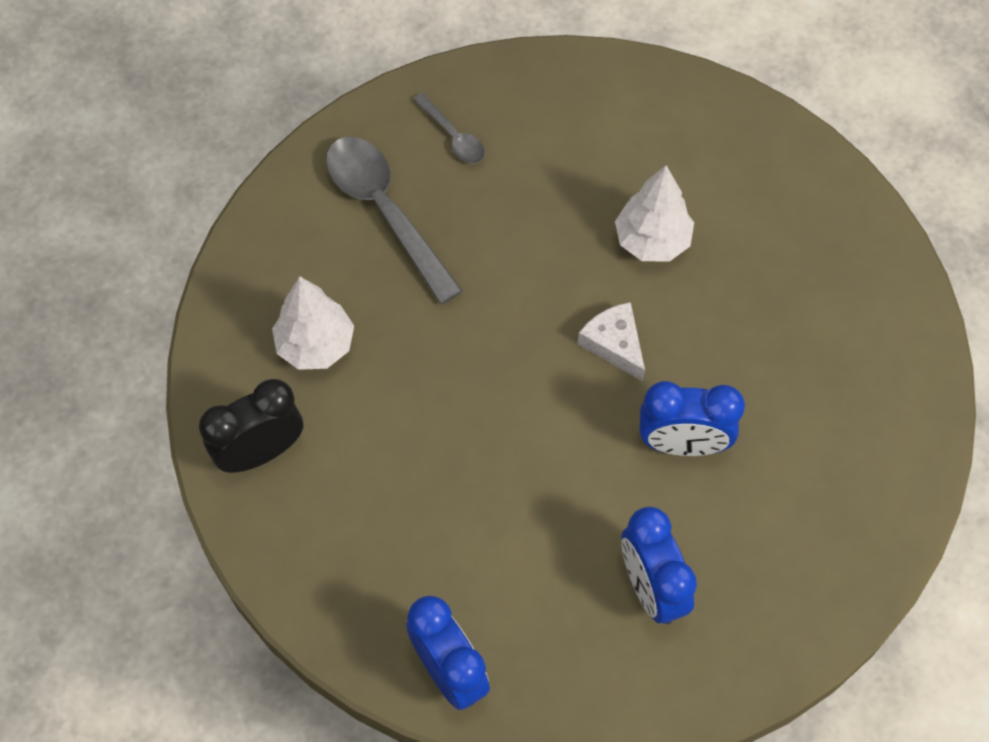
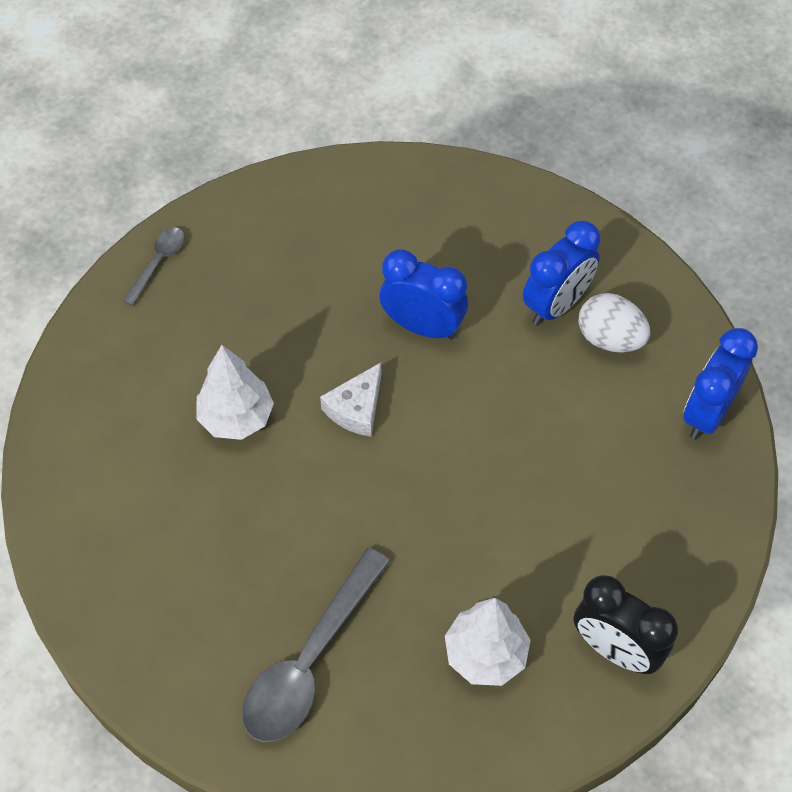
camera: 115 degrees left, 5 degrees down
(453, 136) = (192, 637): grey spoon -> grey spoon (158, 263)
(584, 621) = (610, 339): none -> white egg
(683, 443) = (422, 326): blue clock -> blue clock turned 45 degrees counterclockwise

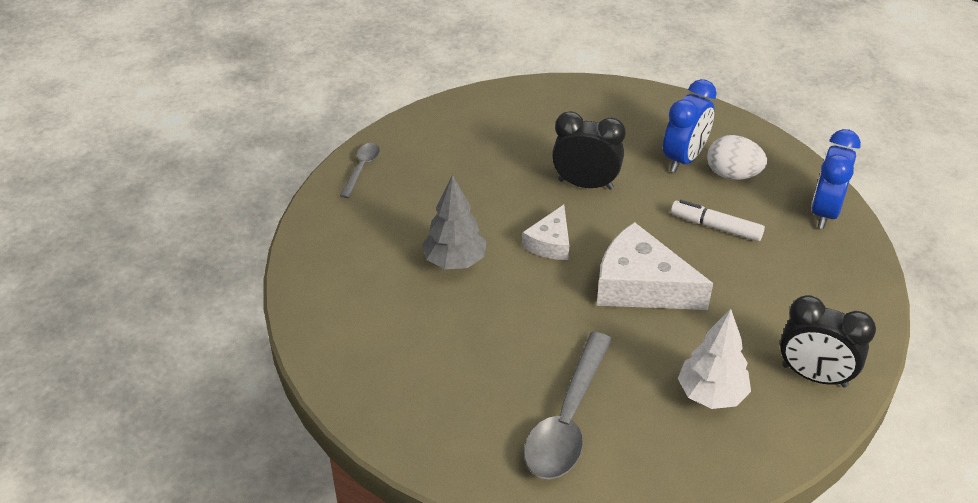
camera: 10 degrees left, 15 degrees down
(236, 418) = (455, 261): white tree -> grey tree
(422, 326) = (585, 184): blue clock -> black clock
(447, 488) = (641, 286): none -> white cheese
(564, 415) = (716, 227): none -> white marker

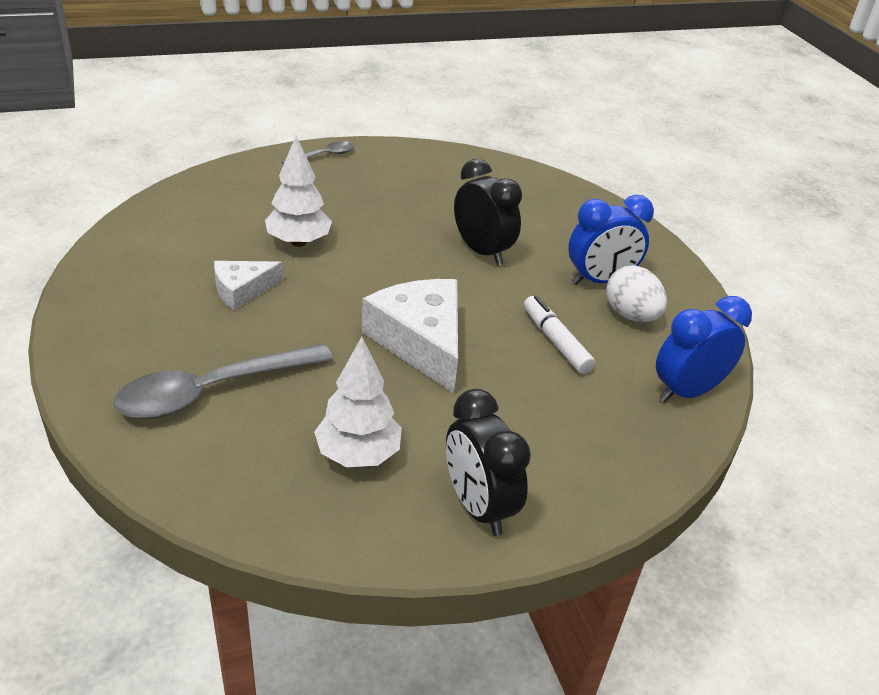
camera: 35 degrees right, 5 degrees down
(455, 261) = (298, 242): grey tree -> white tree
(550, 243) = (391, 272): white cheese -> white cheese (242, 290)

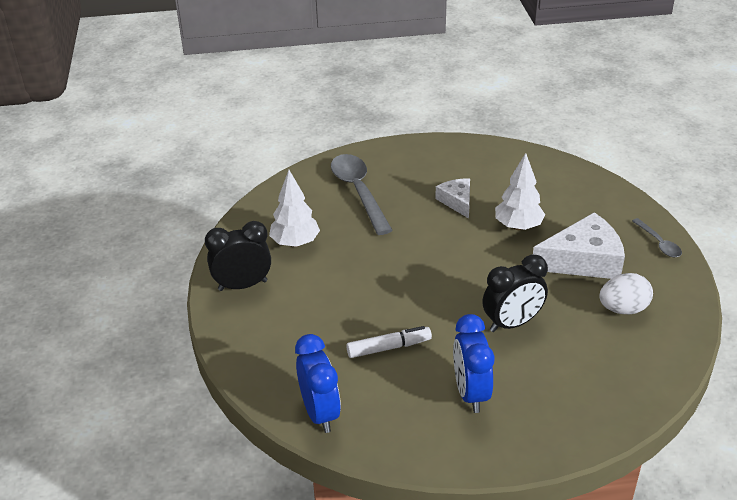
camera: 105 degrees right, 0 degrees up
(420, 342) = (395, 277): white cheese -> white cheese (583, 260)
(631, 315) = (419, 402): white egg -> white egg (623, 309)

